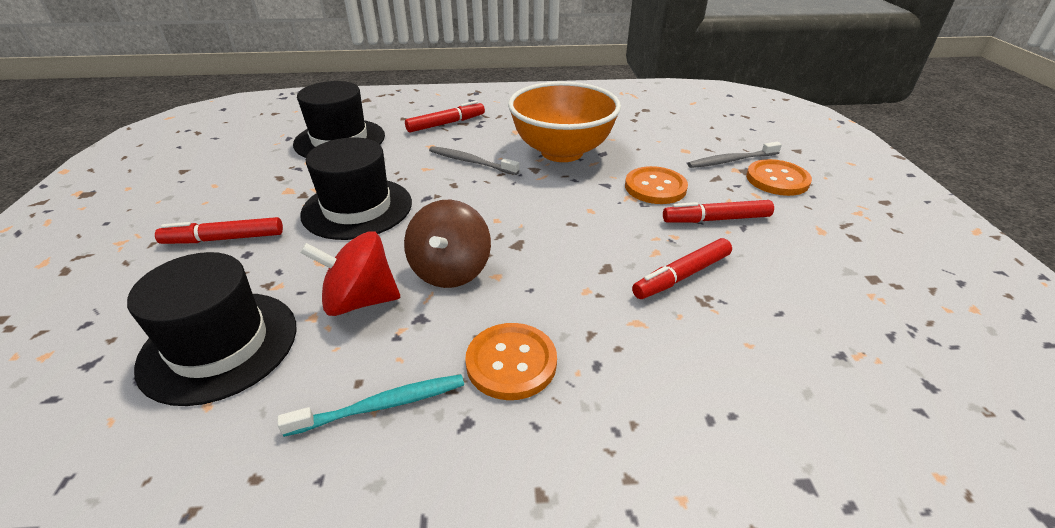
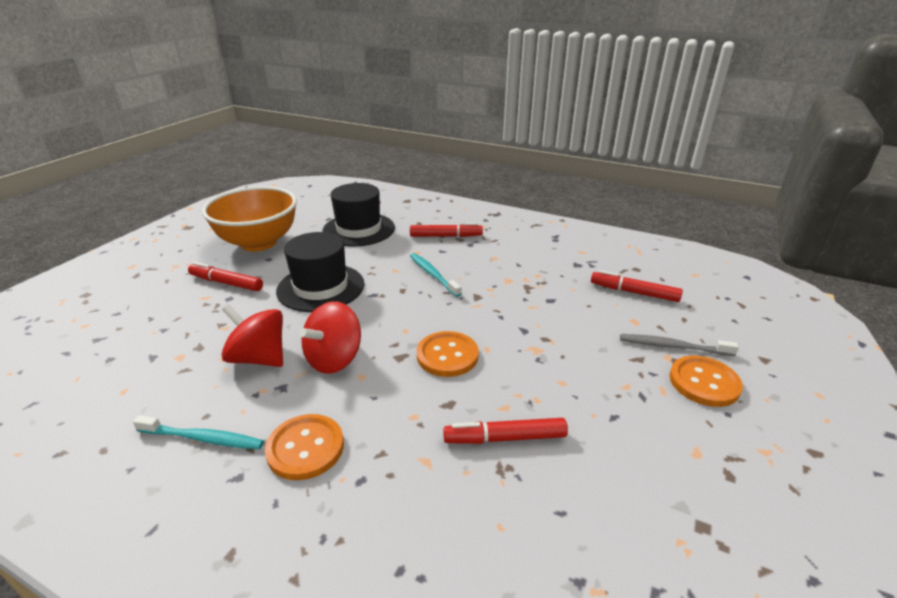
camera: 30 degrees right, 5 degrees down
(219, 345) = (161, 355): black hat -> none
(450, 270) = (334, 359): brown spinning top -> red spinning top
(470, 162) = (433, 274): grey toothbrush -> turquoise toothbrush
(562, 152) = (515, 288): orange bowl -> orange bowl (259, 243)
(655, 187) = (566, 348): orange button -> orange button (447, 355)
(716, 219) = (593, 399): red marker -> red marker (634, 292)

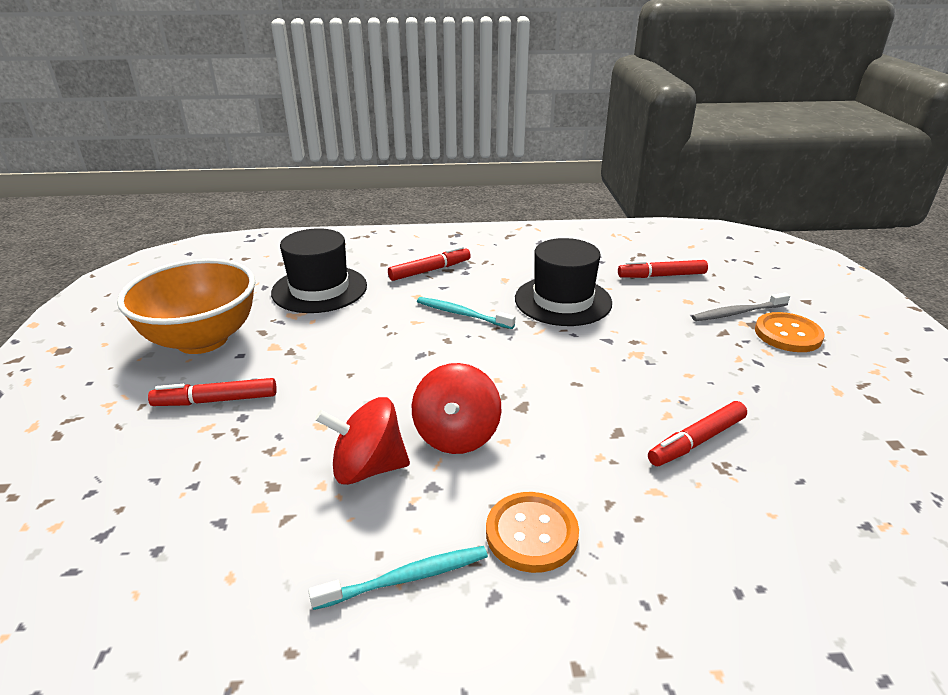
camera: 30 degrees left, 0 degrees up
(321, 287) = (350, 366): black hat -> black hat (563, 300)
(447, 355) = (566, 388): orange button -> none

